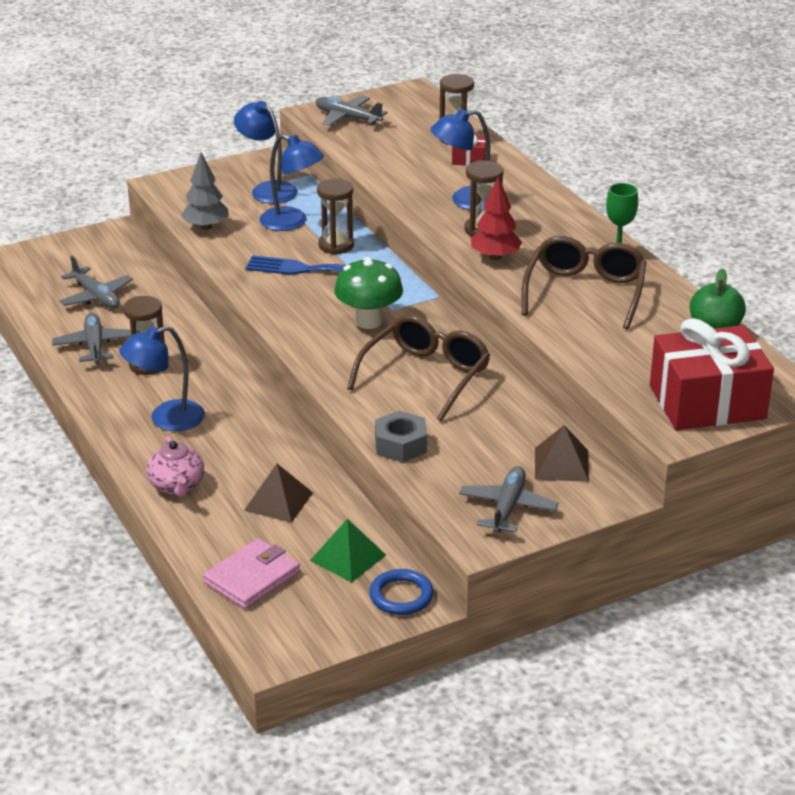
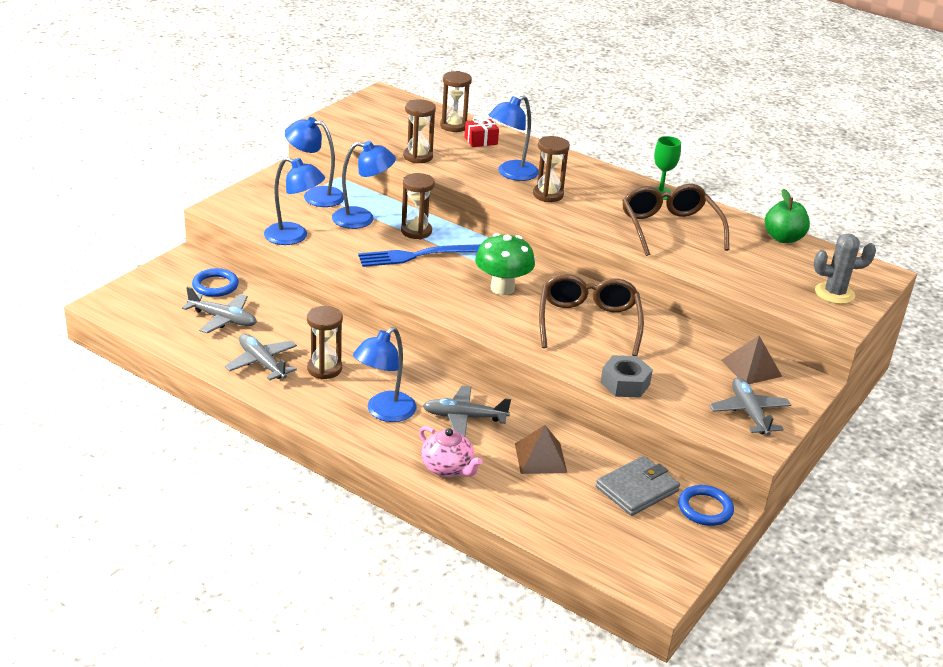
camera: 30 degrees left, 0 degrees up
(118, 263) = (215, 286): none -> blue ring
(206, 227) = (294, 237): grey tree -> blue lamp
(252, 578) = (581, 529): pink wallet -> none
(347, 118) = (353, 123): grey plane -> grey plane (464, 417)
(348, 557) = (637, 489): green pyramid -> grey wallet
(381, 164) = (418, 156): none -> brown hourglass
(495, 257) = (579, 214): red tree -> none
(707, 402) = (834, 293): red gift -> grey cactus

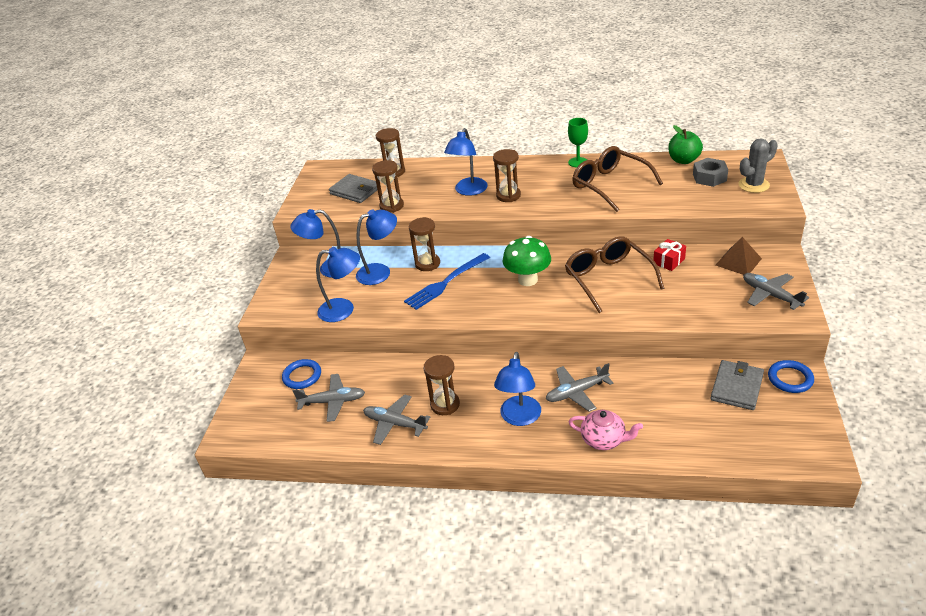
camera: 20 degrees left, 5 degrees up
(396, 128) = (355, 191): none -> grey wallet
(481, 141) = (423, 175): red gift -> red gift (669, 261)
(540, 458) = (655, 397): brown pyramid -> none
(625, 383) = (676, 313): grey nut -> grey nut (709, 177)

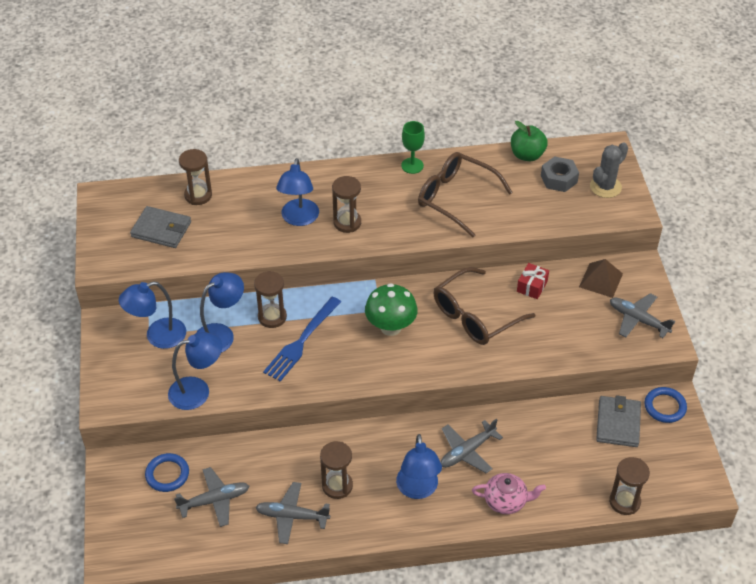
camera: 20 degrees left, 10 degrees up
(391, 206) = (215, 249): brown hourglass -> brown hourglass (624, 501)
(608, 278) = (475, 316): brown glasses -> brown glasses turned 90 degrees counterclockwise

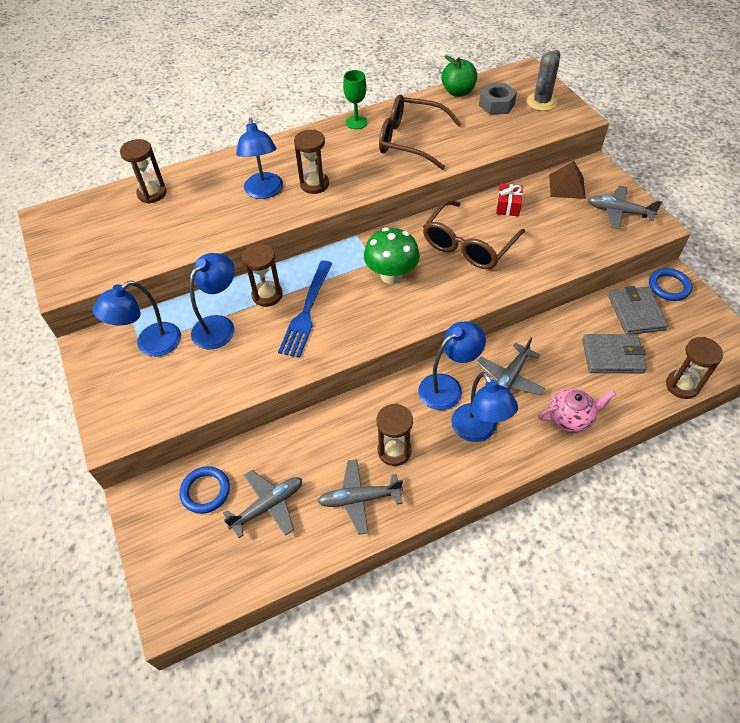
camera: 15 degrees left, 5 degrees up
(161, 229) = (122, 234): grey wallet -> grey wallet (612, 356)
(198, 391) = (213, 391): blue lamp -> blue lamp (447, 387)

